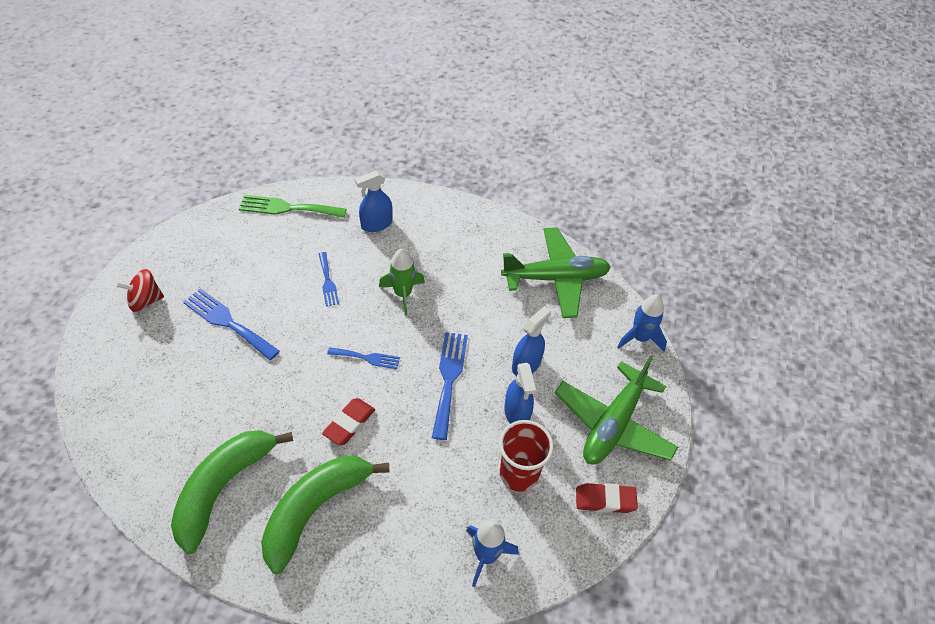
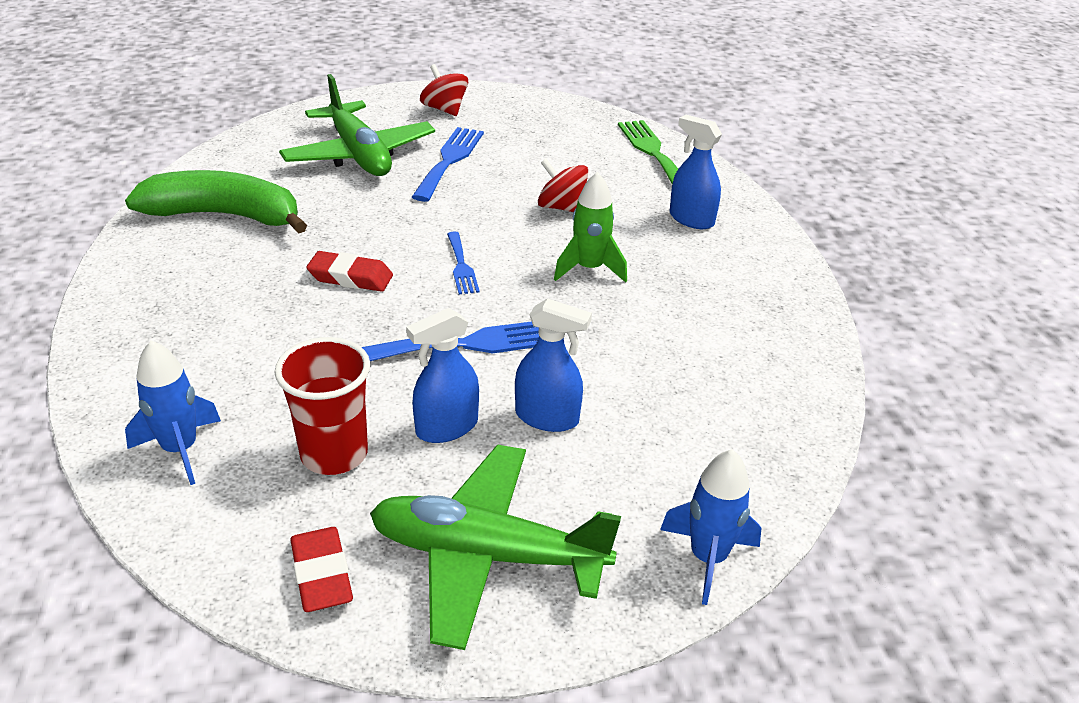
camera: 70 degrees right, 15 degrees down
(315, 509) = (215, 283): green banana -> none
(327, 281) = (561, 207): blue fork -> red spinning top
(555, 278) = (751, 414): green plane -> green plane (359, 154)

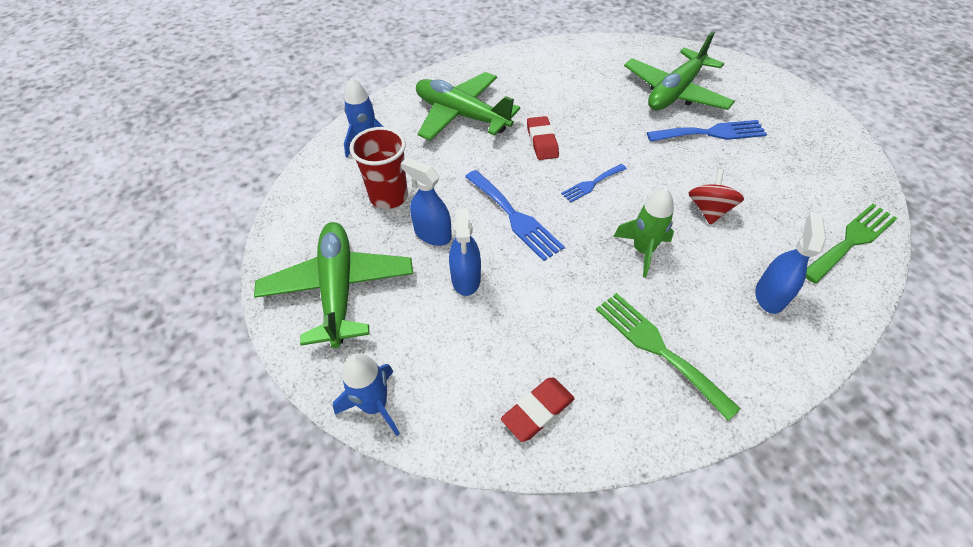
camera: 70 degrees right, 15 degrees up
(221, 330) = (461, 115): none -> green plane
(225, 216) = (561, 72): green banana -> none
(322, 575) = (303, 227): red eraser -> red eraser (538, 411)
(444, 109) = (776, 105): red spinning top -> none
(721, 307) = (658, 348): none -> green fork

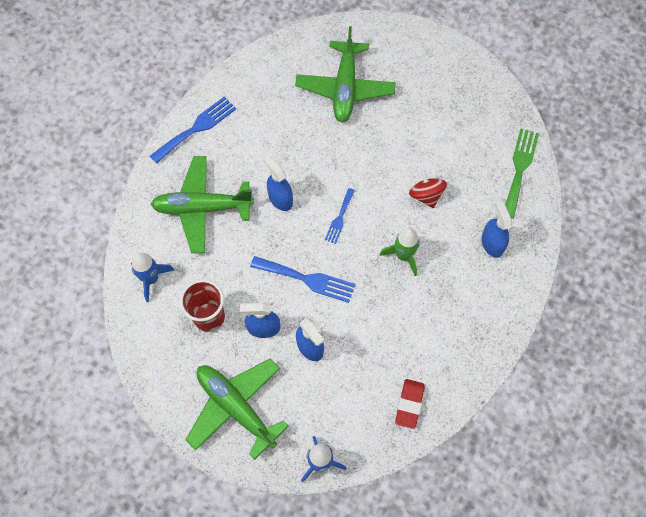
camera: 35 degrees left, 15 degrees up
(542, 141) = (280, 199): red eraser -> blue spray bottle
(658, 348) = (450, 322): green fork -> none
(711, 133) = (392, 118): blue fork -> blue fork (196, 128)

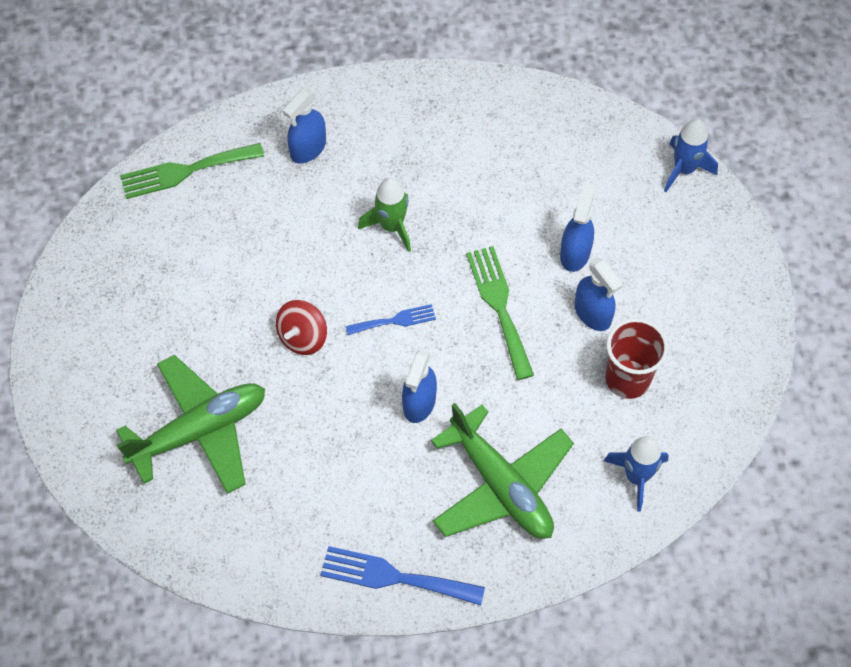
camera: 125 degrees left, 5 degrees down
(236, 407) = (699, 282): green plane -> none
(307, 279) = (499, 306): blue fork -> green fork
(409, 404) = (557, 126): red eraser -> none
(426, 195) = (294, 247): red spinning top -> red spinning top (303, 337)

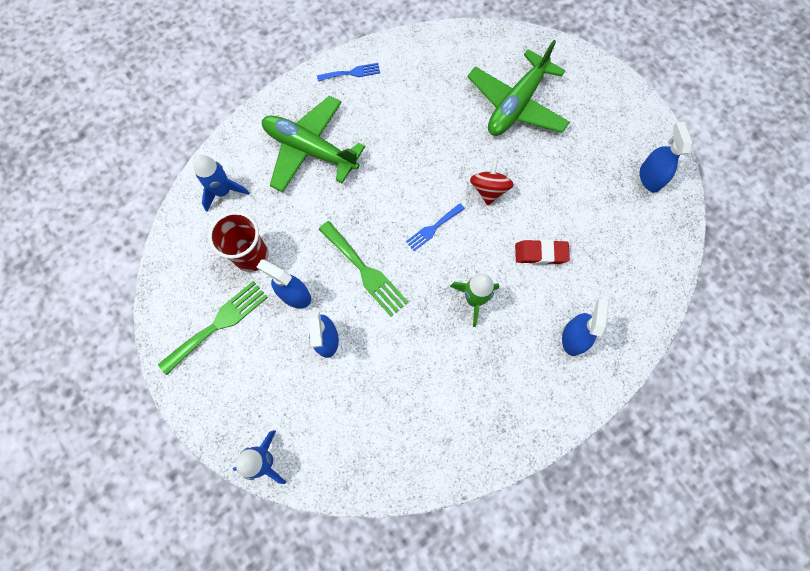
camera: 155 degrees right, 10 degrees up
(185, 171) = (649, 276): green fork -> green fork (218, 324)
(288, 242) = (540, 253): none -> red eraser
(394, 577) = (351, 73): blue fork -> blue fork, size x0.60
(419, 403) = (388, 179): blue spray bottle -> blue spray bottle (650, 177)

